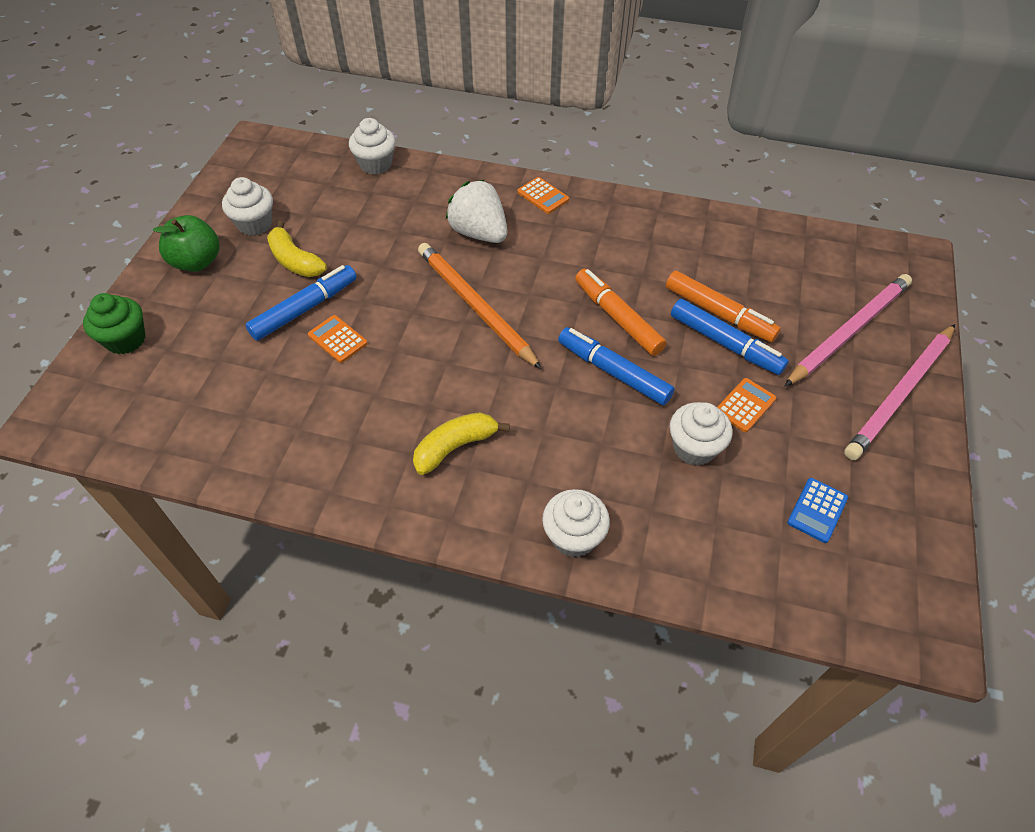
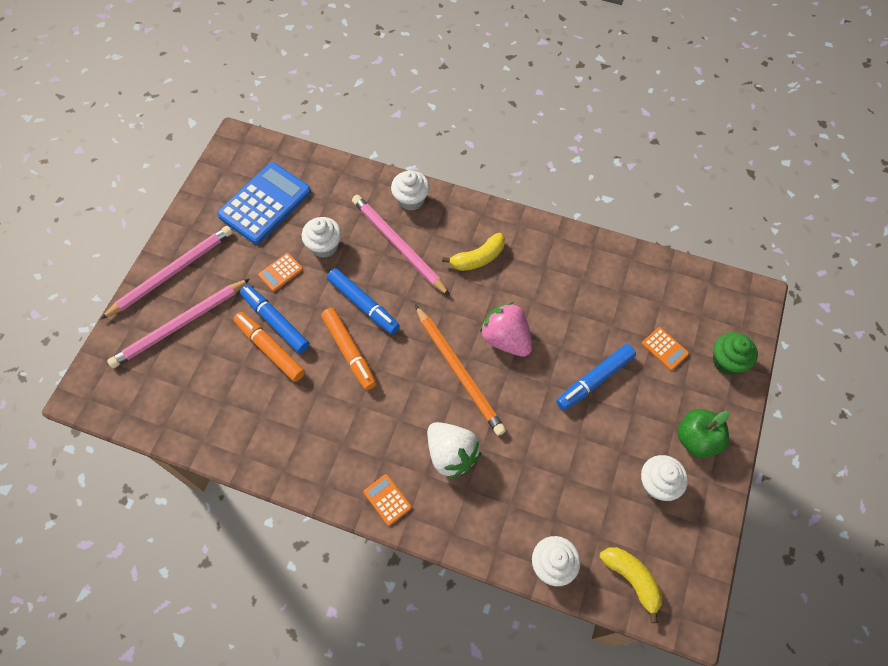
camera: 175 degrees left, 10 degrees up
(295, 261) = (611, 433): yellow banana -> yellow banana (631, 579)
(337, 339) = (565, 348): orange calculator -> orange calculator (664, 348)
(415, 345) = (506, 339): none -> pink strawberry
(581, 457) = (398, 245): none -> pink pencil
(817, 510) = (265, 203): blue calculator -> blue calculator, size x2.24

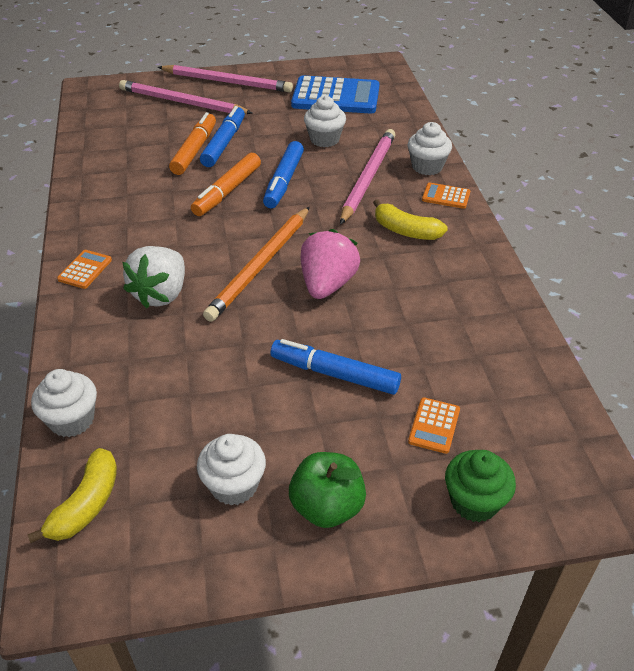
camera: 60 degrees right, 20 degrees down
(281, 272) = (275, 128): orange calculator -> orange calculator (446, 196)

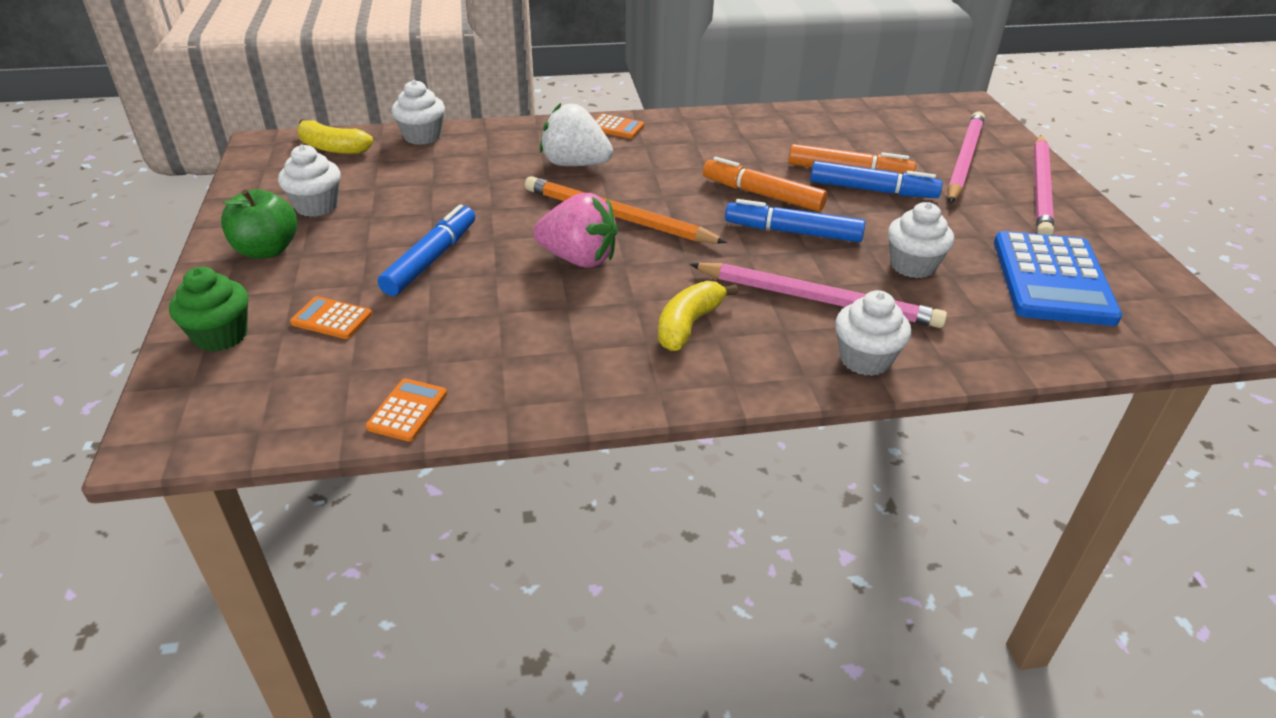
camera: 90 degrees right, 5 degrees down
(446, 196) = (782, 371): orange calculator -> orange calculator (407, 410)

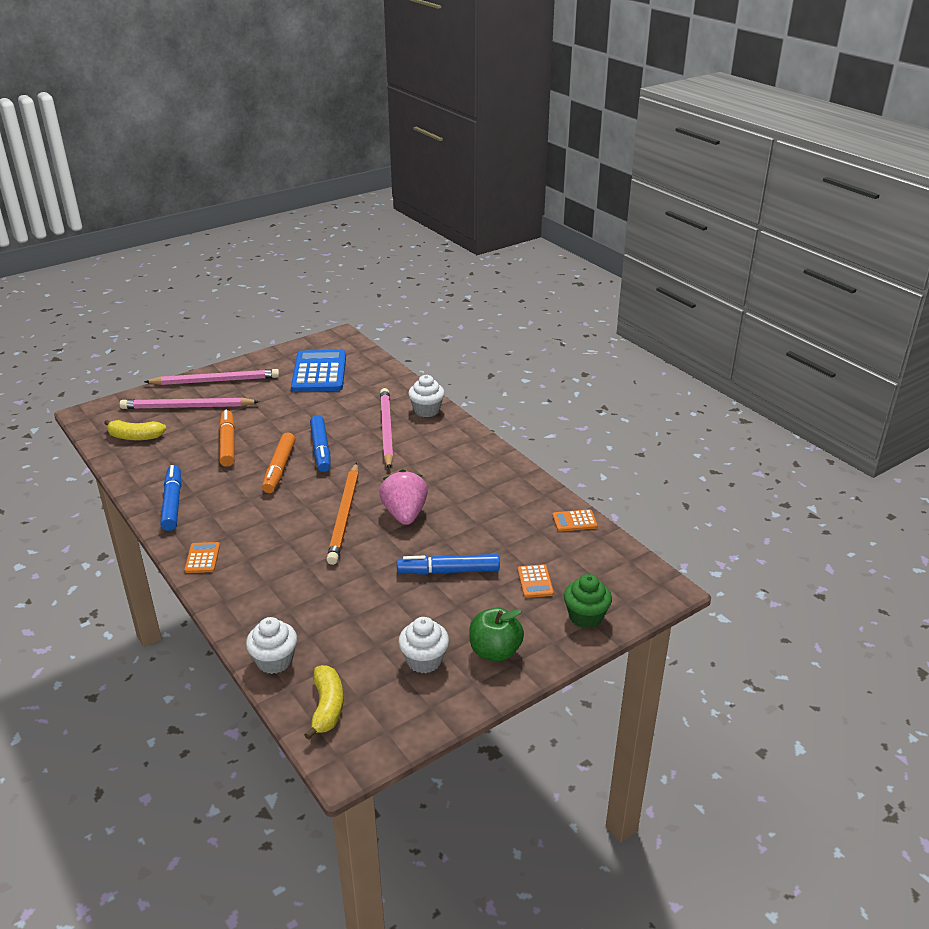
camera: 115 degrees left, 5 degrees down
(575, 164) = (280, 557): white strawberry -> none
(688, 325) = (439, 461): yellow banana -> yellow banana (135, 437)
(872, 190) = (249, 432): blue marker -> blue marker (172, 503)
(912, 265) = (332, 409): white cupcake -> none
(1052, 279) = (319, 372): blue calculator -> blue calculator turned 75 degrees counterclockwise

